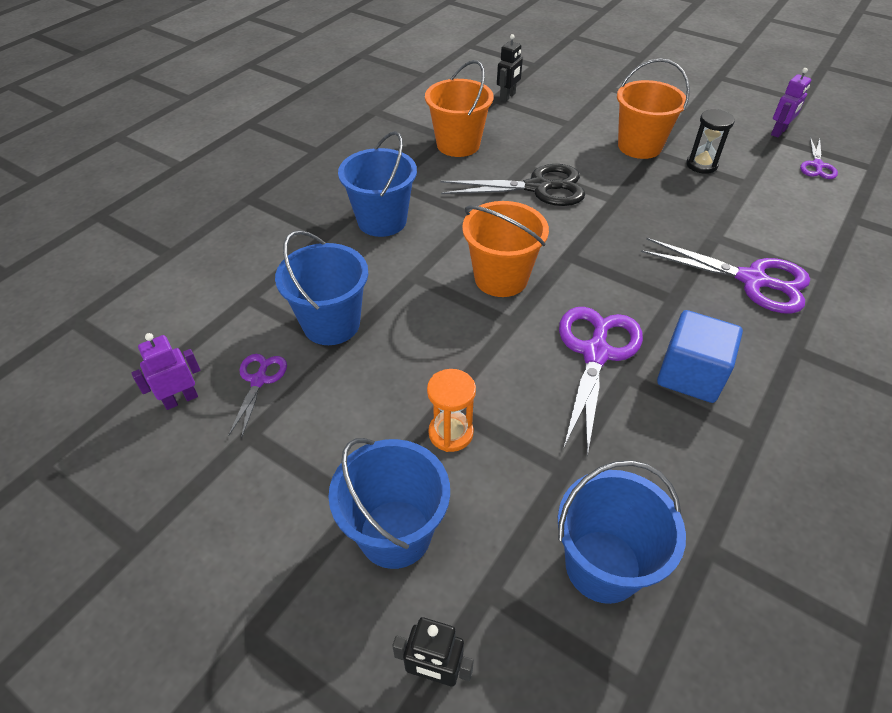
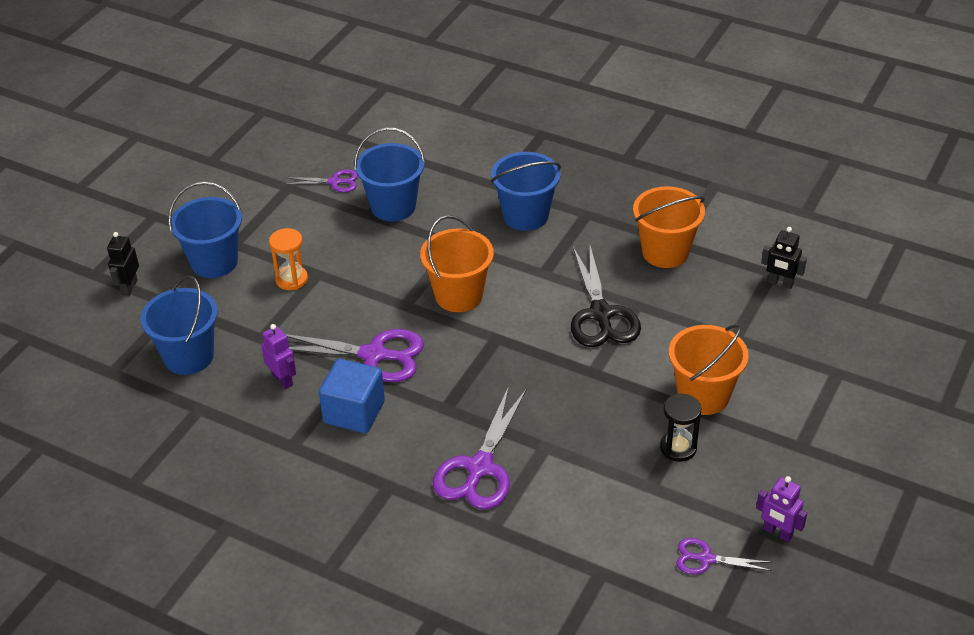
camera: 85 degrees right, 5 degrees down
(181, 399) = (316, 151): purple robot -> purple robot (282, 380)

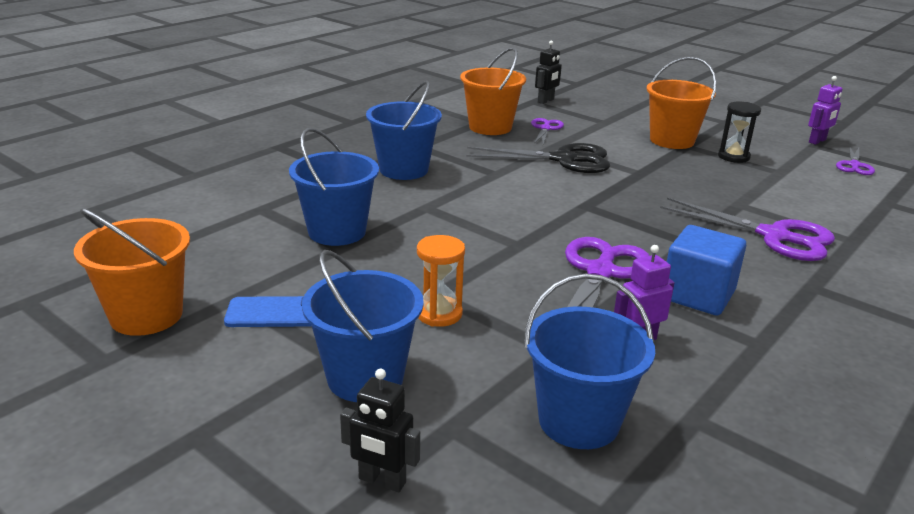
camera: 80 degrees left, 15 degrees down
(274, 208) = (275, 313): none -> blue phone
(335, 182) = (256, 263): purple scissors -> purple scissors (545, 128)
(458, 295) = (513, 215): orange bucket -> orange bucket (146, 315)

